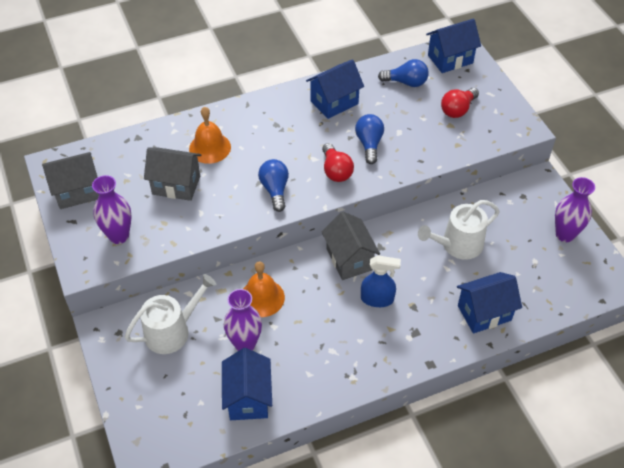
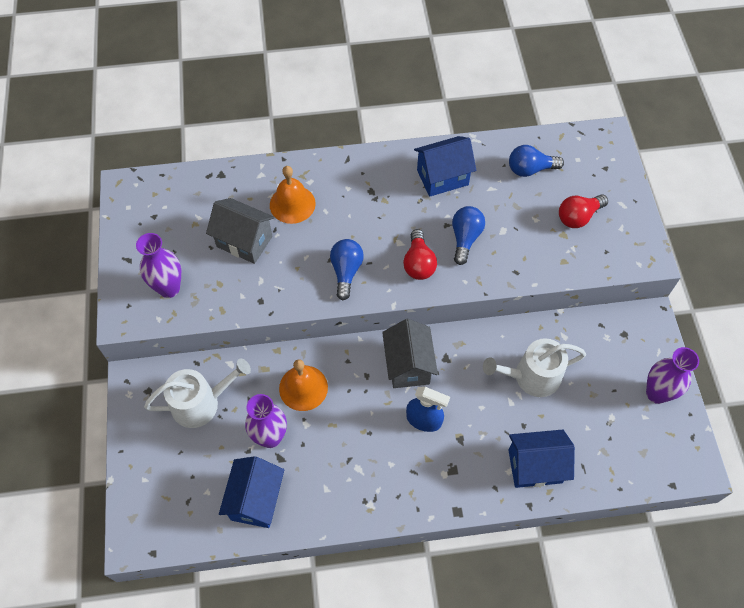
camera: 15 degrees right, 10 degrees up
(77, 192) = (142, 226): grey house -> none
(406, 82) = (530, 169): blue light bulb -> blue light bulb turned 150 degrees clockwise
(450, 59) = (590, 150): blue house -> none

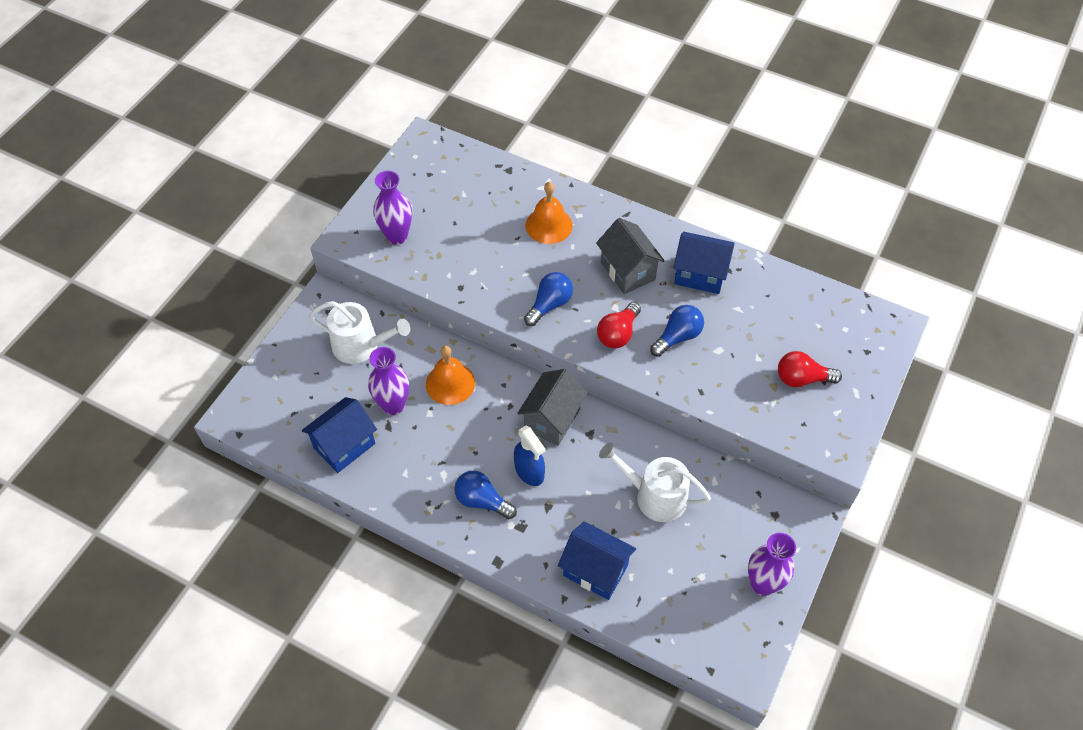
camera: 35 degrees right, 5 degrees down
(244, 241) = (485, 233): grey house -> grey house (627, 271)
(530, 169) = (790, 312): blue light bulb -> blue light bulb (482, 501)

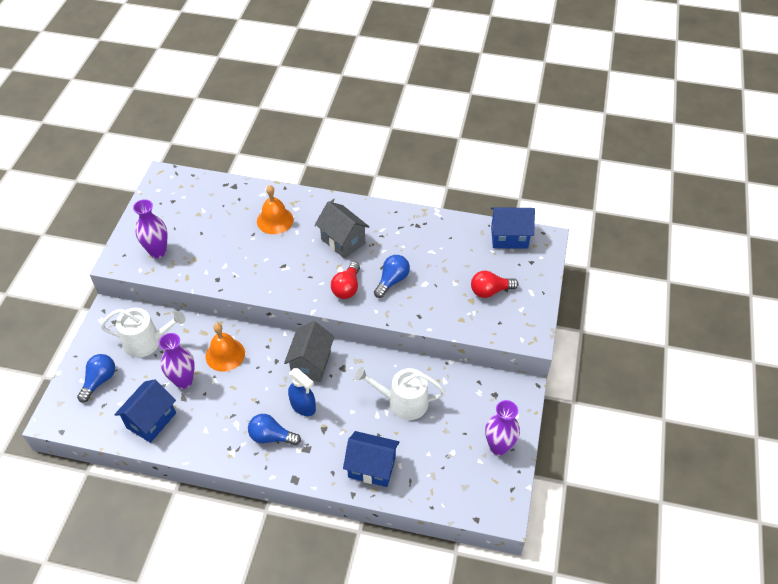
camera: 15 degrees left, 5 degrees down
(549, 305) = (290, 278): blue light bulb -> blue light bulb (99, 381)
(700, 275) = (397, 233): blue house -> blue house (509, 237)

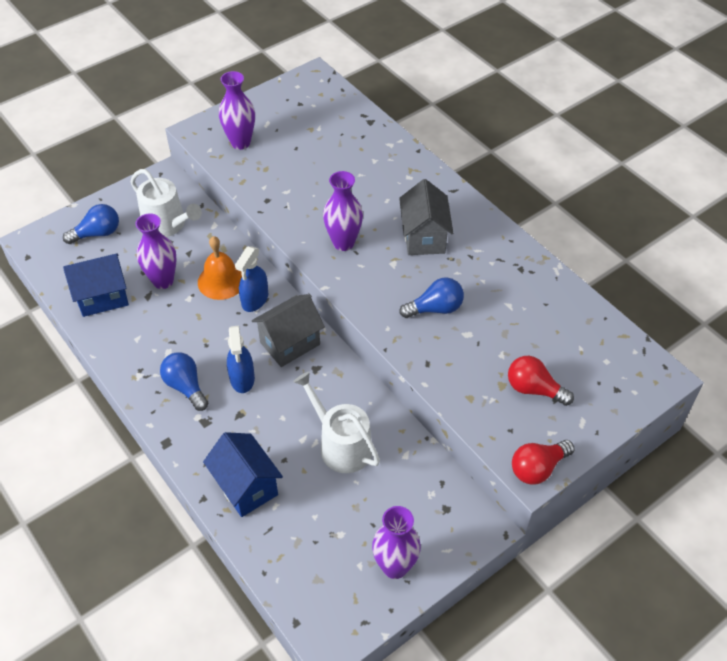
camera: 40 degrees right, 0 degrees up
(260, 352) = (255, 300): none -> blue spray bottle
(275, 220) = (376, 176): orange bell -> none
(296, 276) = (343, 243): none -> purple vase
(347, 288) = (381, 286): red light bulb -> red light bulb (538, 468)
(509, 237) = (616, 346): blue house -> none

